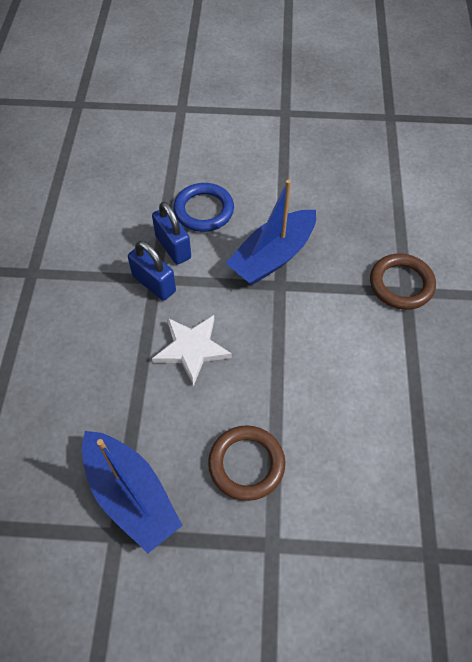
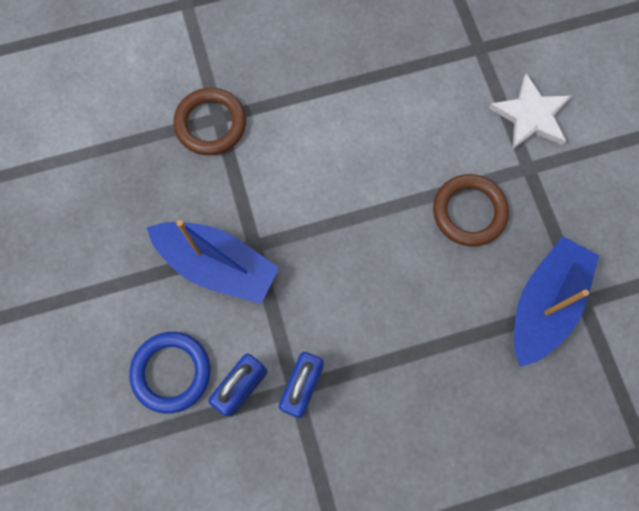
camera: 110 degrees left, 15 degrees up
(191, 349) = (370, 309): white star -> white star (530, 116)

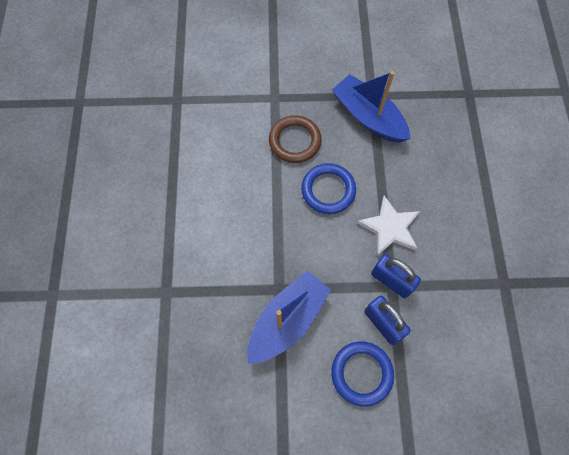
camera: 75 degrees left, 5 degrees down
(210, 124) = (169, 299): brown ring -> none
(408, 274) = (328, 190): none -> blue ring
(530, 116) = (238, 85): white star -> white star (390, 228)

